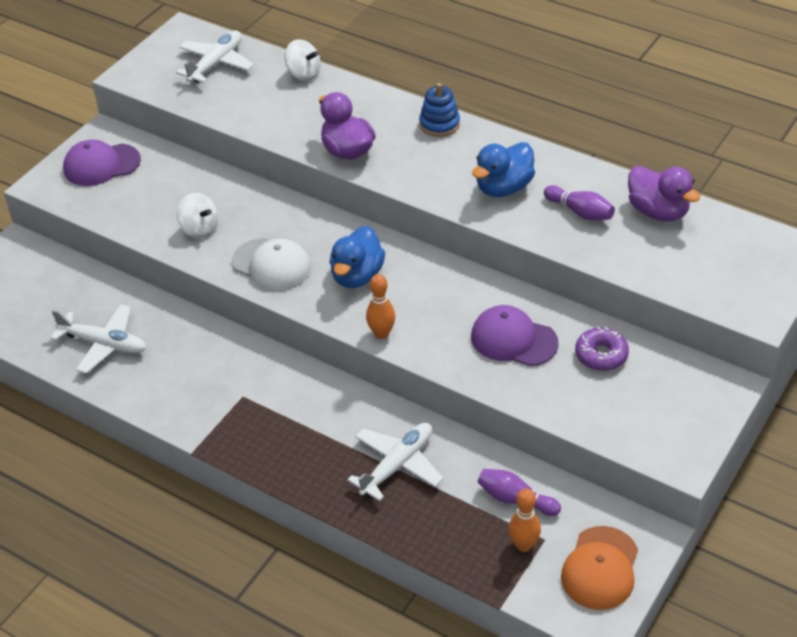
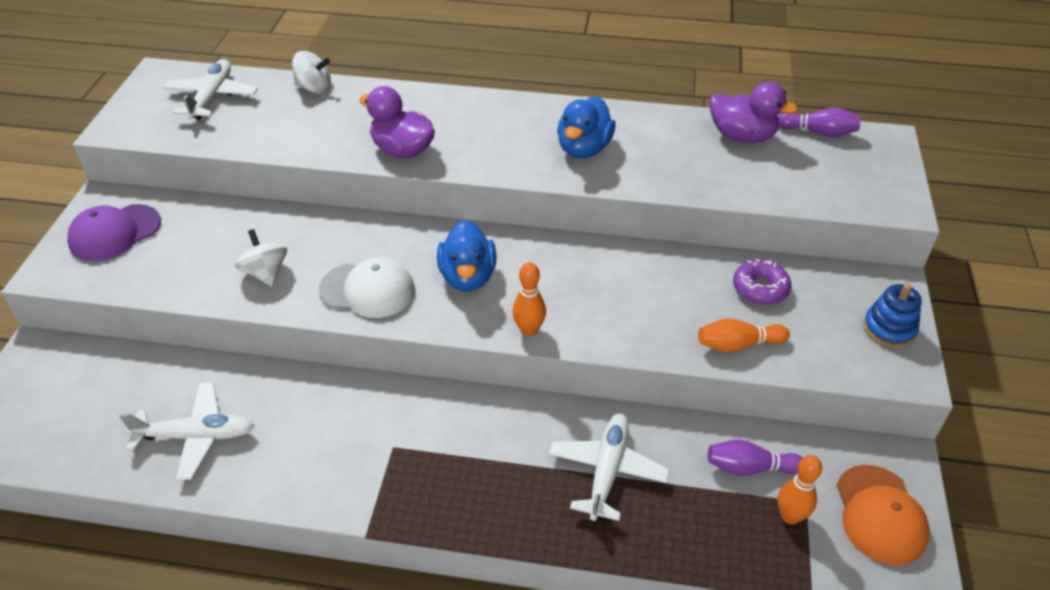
camera: 25 degrees left, 0 degrees up
(200, 229) = (265, 273): white spinning top -> white spinning top turned 135 degrees counterclockwise
(439, 124) = (482, 105): blue stacking toy -> blue stacking toy (889, 329)
(513, 339) = (667, 298): purple cap -> none
(548, 395) = (738, 345): none -> orange bowling pin
(580, 212) = (671, 153): purple bowling pin -> purple bowling pin (818, 132)

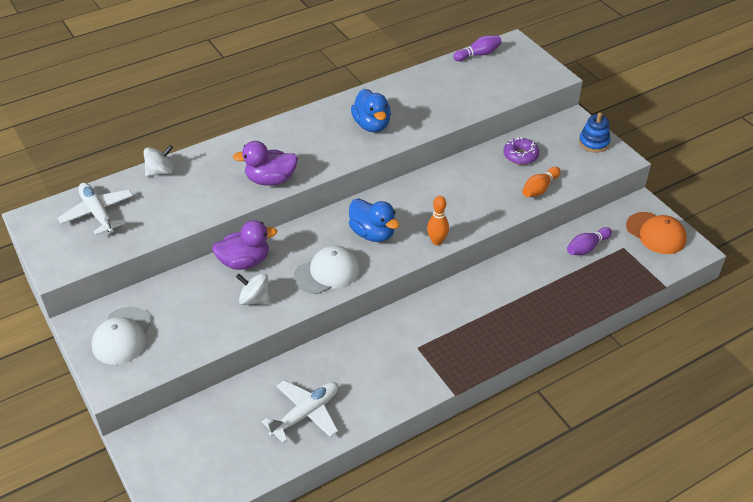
camera: 40 degrees left, 0 degrees up
(115, 233) = (122, 336): purple cap -> white cap
(607, 470) = (529, 289): white plane -> none
(742, 136) = (444, 76): purple duck -> purple duck (244, 261)
(790, 516) = (623, 257): orange bowling pin -> none

